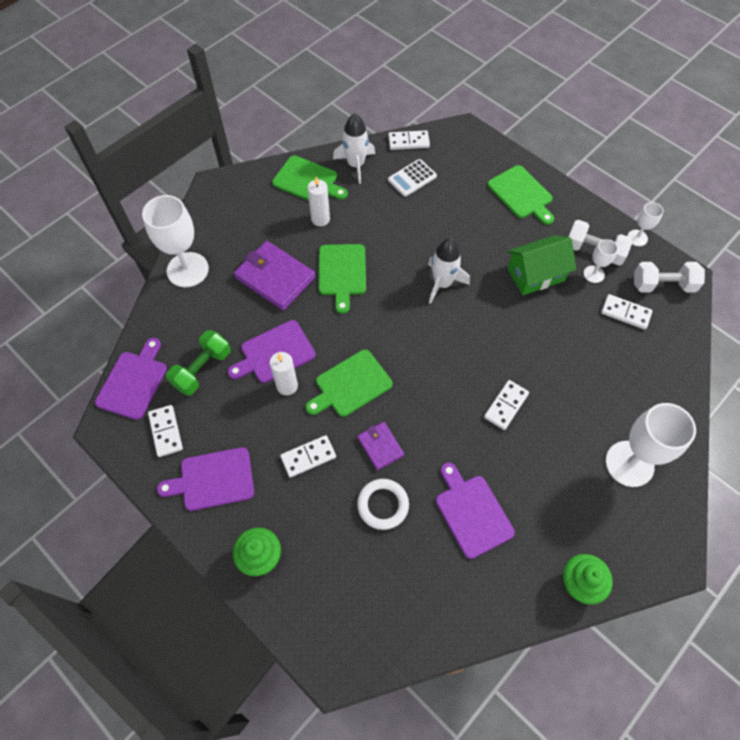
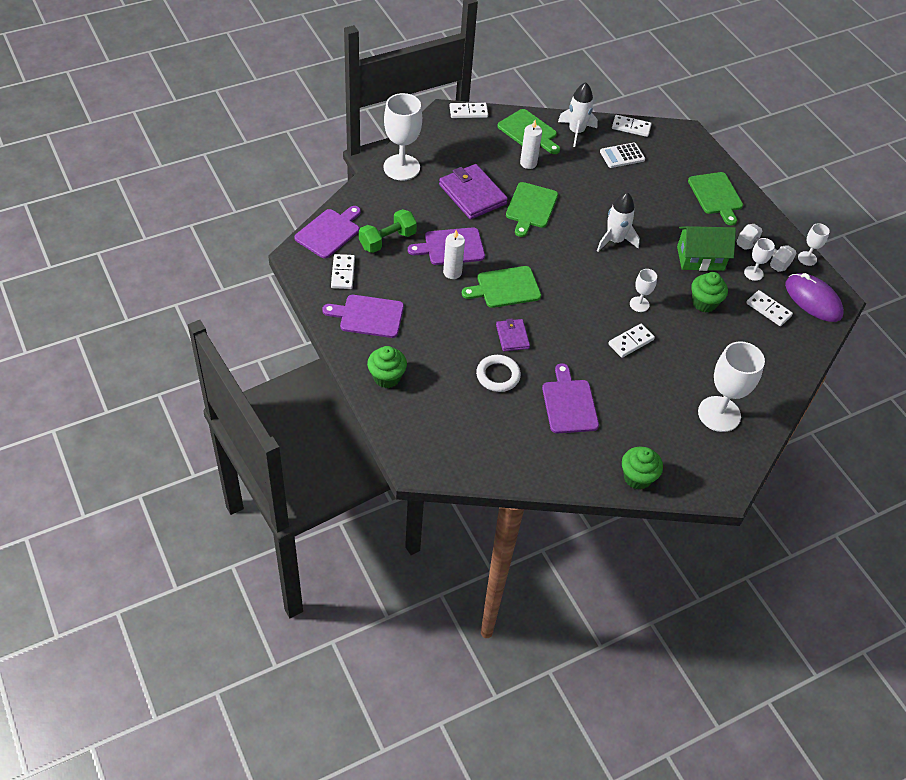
camera: 15 degrees right, 10 degrees down
(308, 457) = (450, 325): white domino -> white domino (468, 112)
(496, 354) = (639, 304): none -> white goblet
(560, 328) = (704, 303): none -> green cupcake
(662, 285) = (813, 300): white dumbbell -> purple mouse

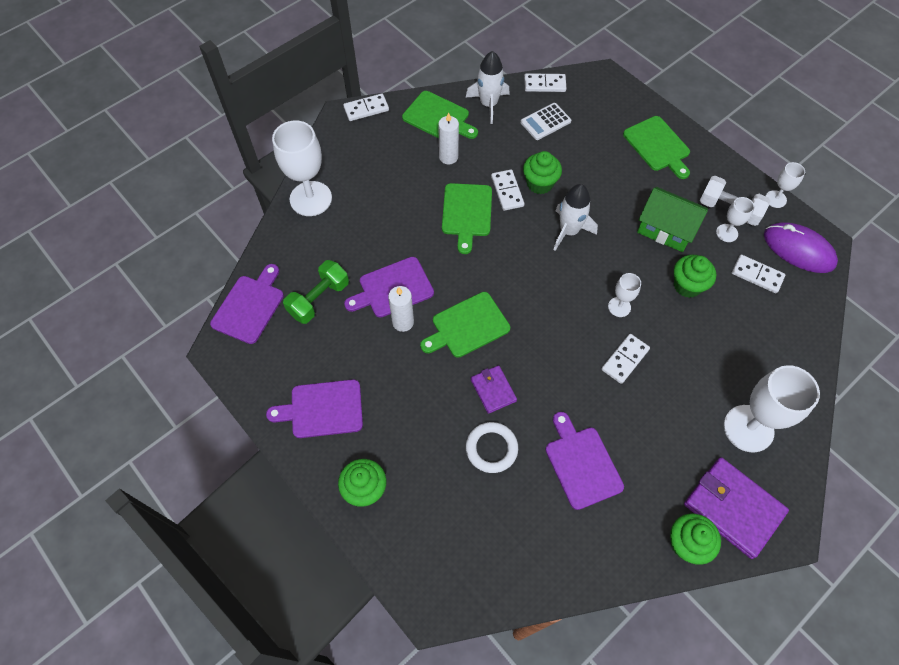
camera: 10 degrees left, 10 degrees up
(343, 273) = (278, 358): white domino -> white domino (507, 191)
(472, 194) = (398, 213): purple wallet -> purple wallet (733, 508)
(601, 200) = (540, 183): none -> green cupcake
(700, 258) = (666, 229): green house -> green house turned 45 degrees clockwise

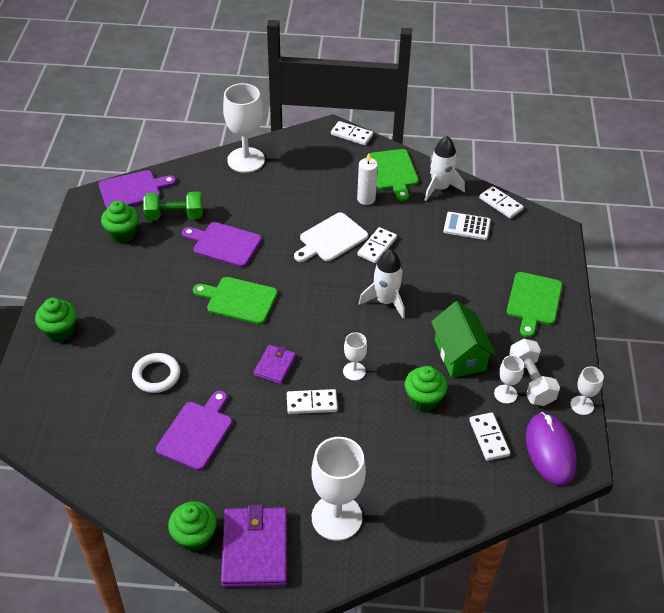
camera: 45 degrees right, 15 degrees down
(322, 409) = (96, 273): purple cutting board -> none
(403, 322) = (204, 266): white candle -> none
(466, 213) = (331, 239): green cutting board -> white cutting board
(493, 390) = (203, 346): purple wallet -> purple wallet (275, 365)
(540, 183) = (407, 259): green cupcake -> green cupcake (123, 234)

